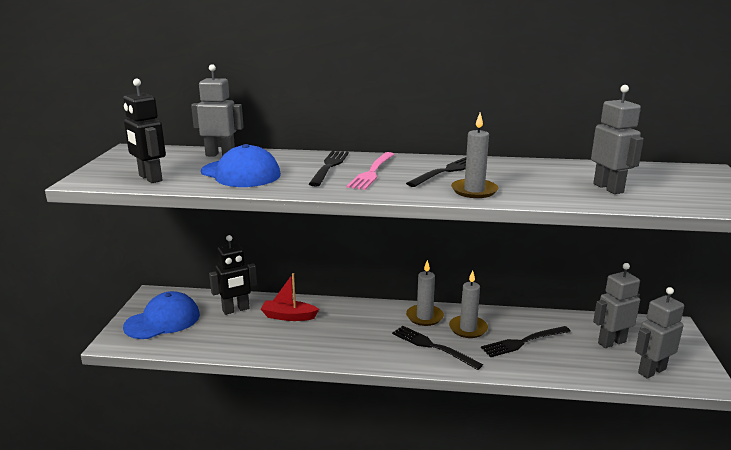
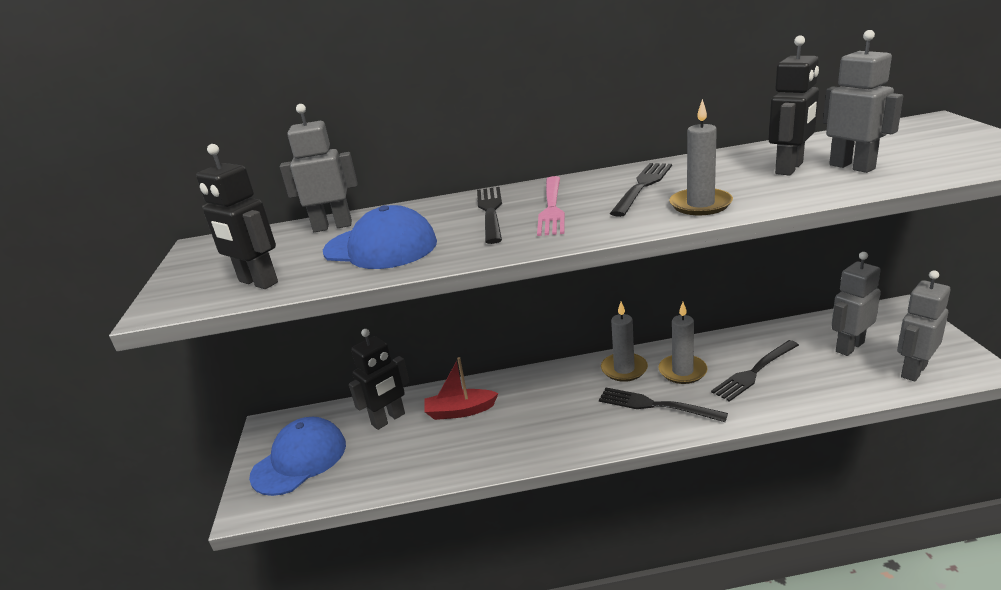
camera: 10 degrees left, 5 degrees up
(562, 180) = (790, 168): none -> black robot

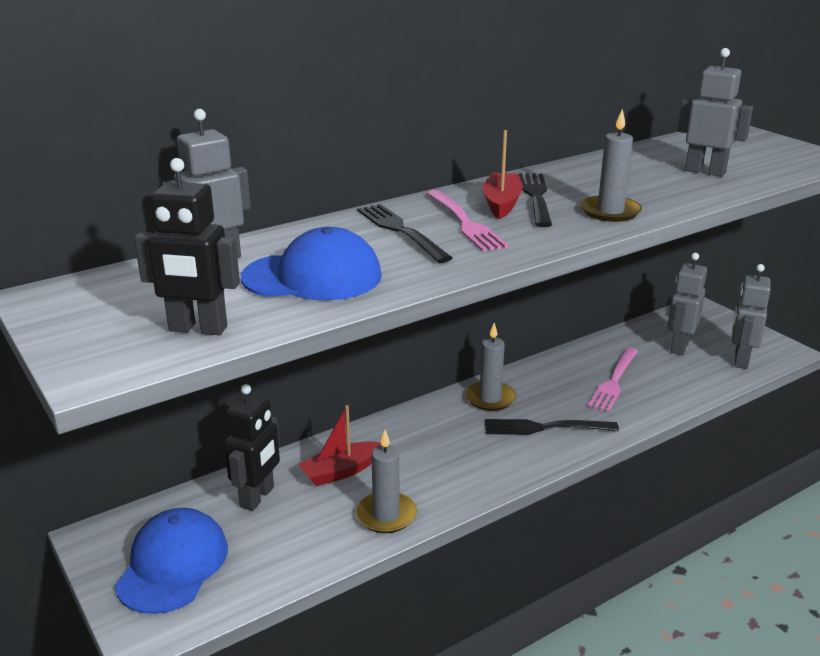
camera: 30 degrees left, 0 degrees up
(604, 191) = (501, 204): none -> red boat
(682, 371) = (548, 391): grey candle -> grey candle (386, 515)
(754, 372) = (614, 381): black fork -> pink fork
(790, 168) = (654, 175): black robot -> none

